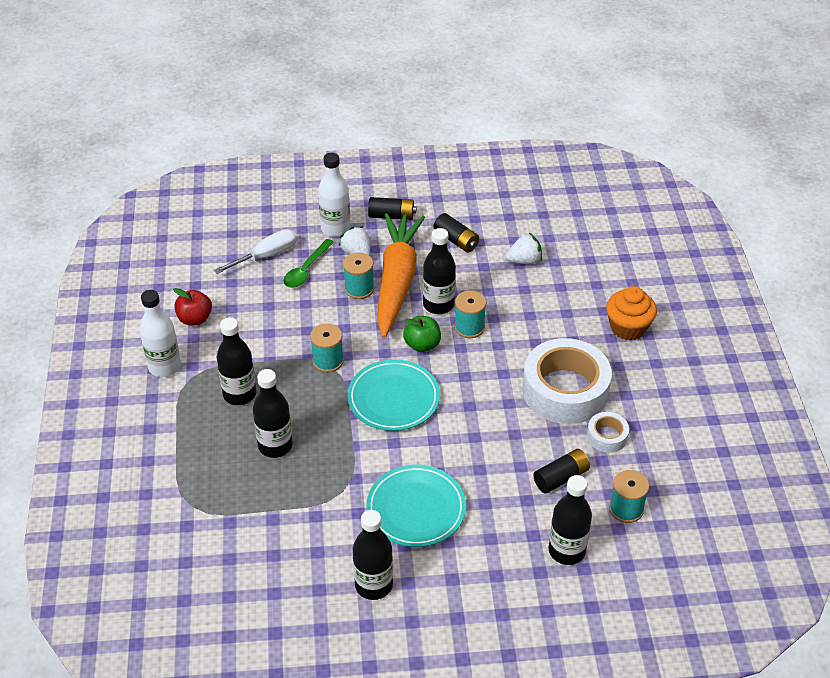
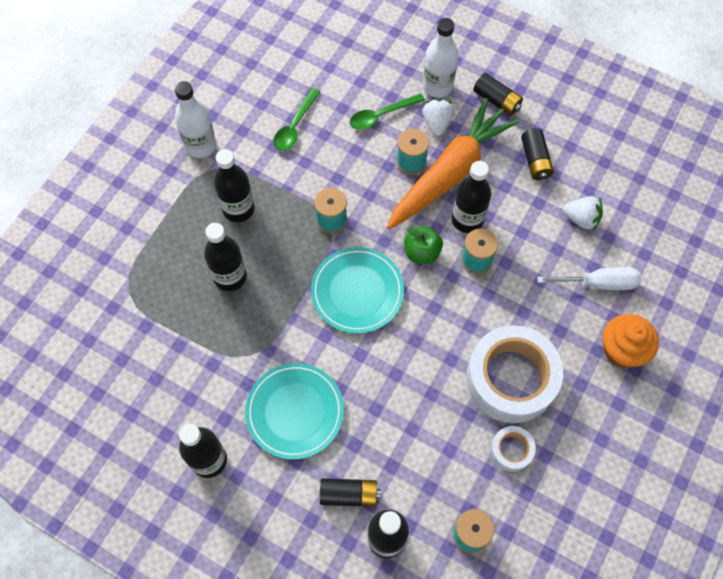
camera: 35 degrees right, 20 degrees up
(195, 319) = (256, 112): red apple -> none
(238, 312) = (295, 126): none -> green spoon
(266, 256) = (359, 82): white screwdriver -> white screwdriver (599, 283)
(561, 477) = (438, 464): black battery -> black battery (349, 494)

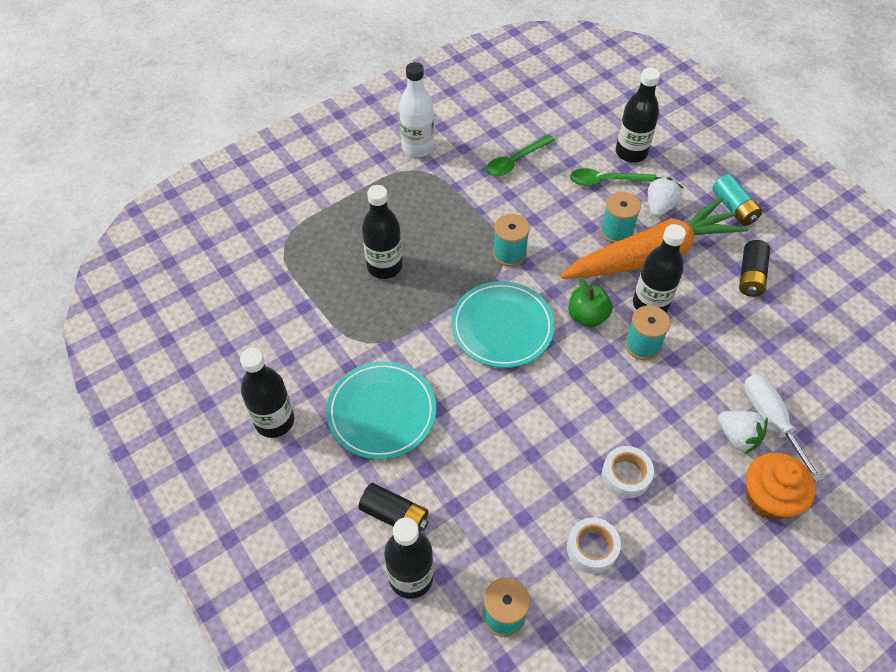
camera: 25 degrees right, 10 degrees down
(238, 209) = (424, 211): black bottle -> black bottle (631, 152)
(437, 86) = (676, 175): white bottle -> none
(497, 100) = (734, 208): black battery -> turquoise battery
(511, 379) = (626, 475): white tape -> white tape, size x0.46
(581, 219) = (778, 349): white strawberry -> white strawberry (737, 437)
(599, 283) = (771, 420): white screwdriver -> white screwdriver turned 135 degrees counterclockwise

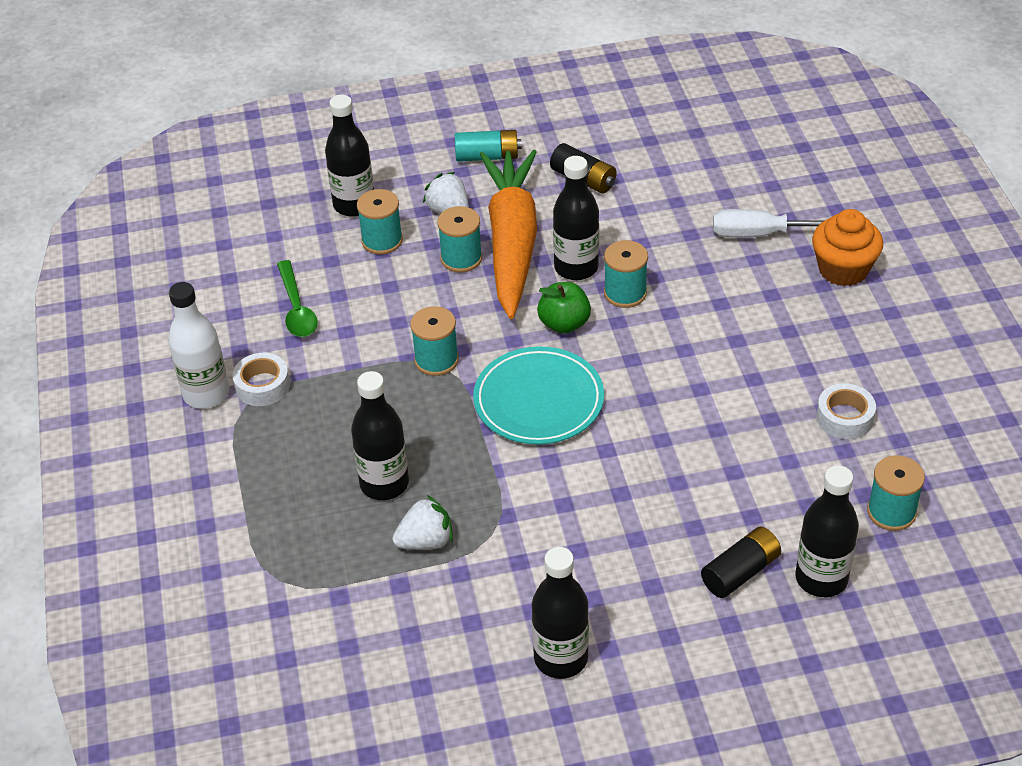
camera: 65 degrees left, 10 degrees down
(381, 412) = (600, 546): turquoise plate -> none
(606, 181) = (382, 241): green spoon -> turquoise spool
(626, 475) = (774, 363): white tape -> white tape (262, 386)
(737, 437) = (768, 264): white strawberry -> white strawberry (425, 541)

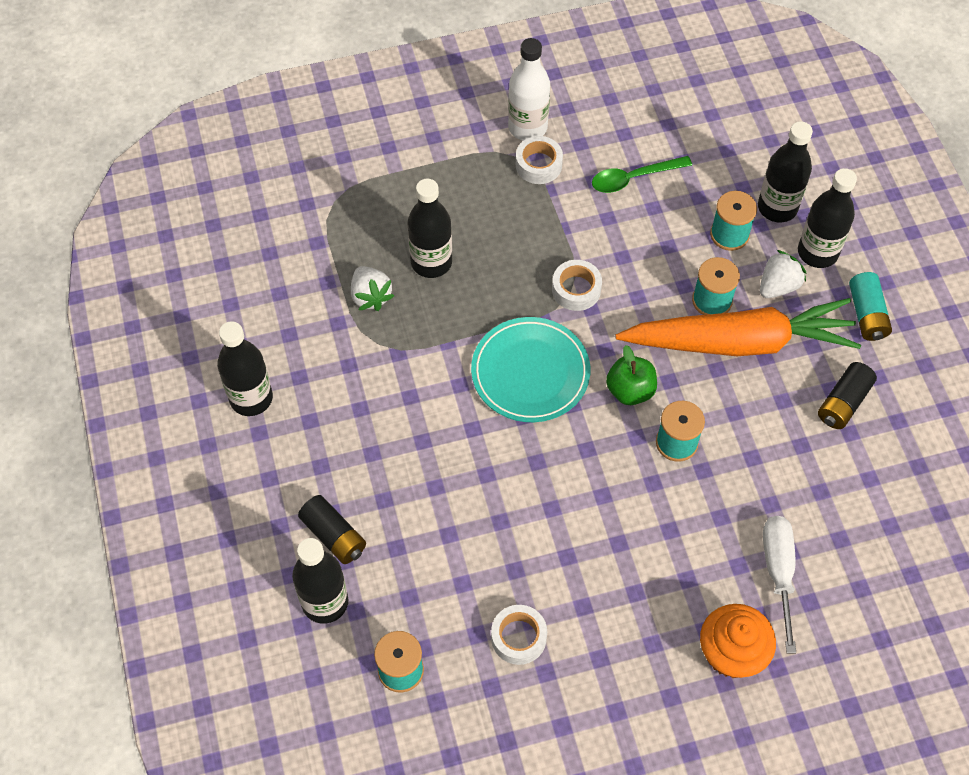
camera: 85 degrees right, 15 degrees up
(436, 360) = (576, 289): turquoise spool -> white tape
(576, 268) = (709, 399): black bottle -> black bottle (817, 252)

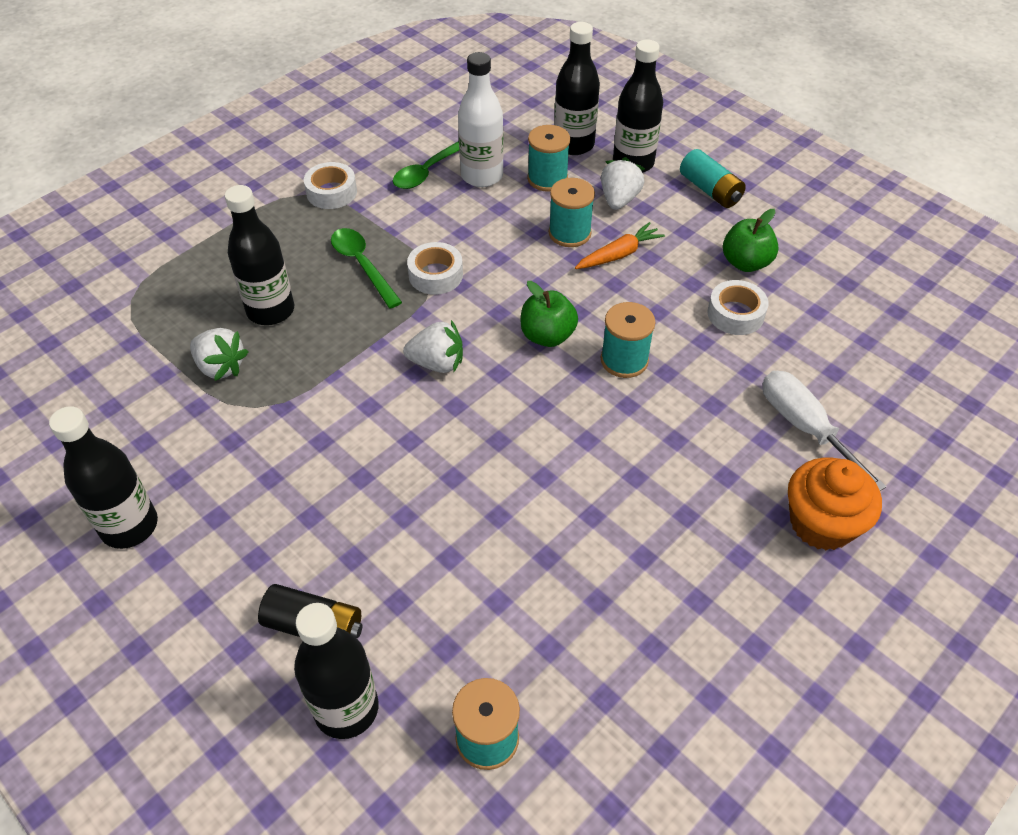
camera: 30 degrees left, 10 degrees down
(518, 637) = (598, 626): white tape -> white tape (735, 314)
(523, 252) = (362, 265): none -> green spoon
(527, 127) = (302, 168): white bottle -> white bottle (482, 176)
(530, 372) = (437, 363): turquoise plate -> white strawberry
(739, 342) = (619, 254): orange carrot -> orange carrot, size x0.40
(843, 403) = (745, 263): black battery -> green apple

